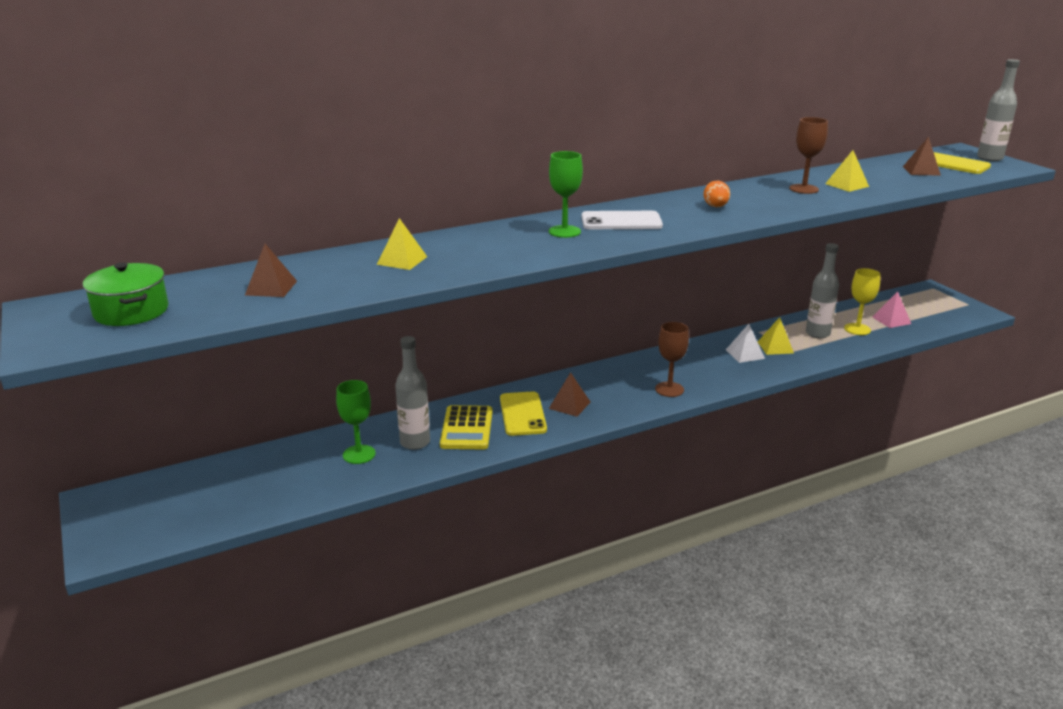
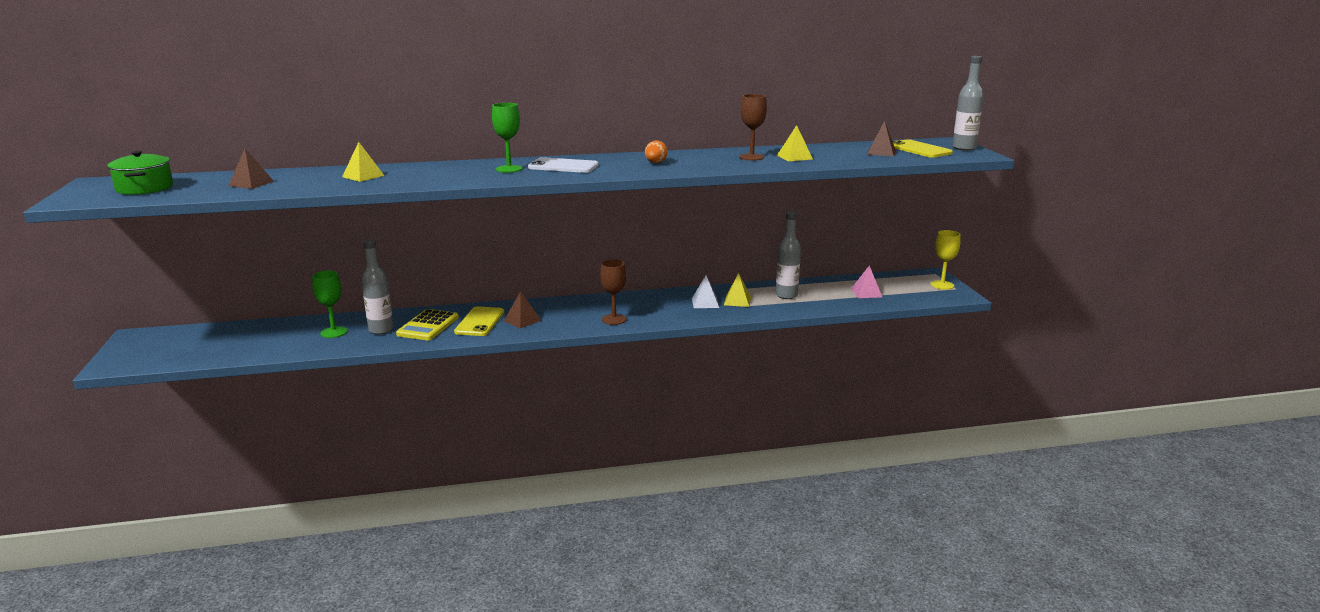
camera: 15 degrees right, 5 degrees down
(857, 329) = (826, 296): yellow goblet -> yellow goblet (942, 285)

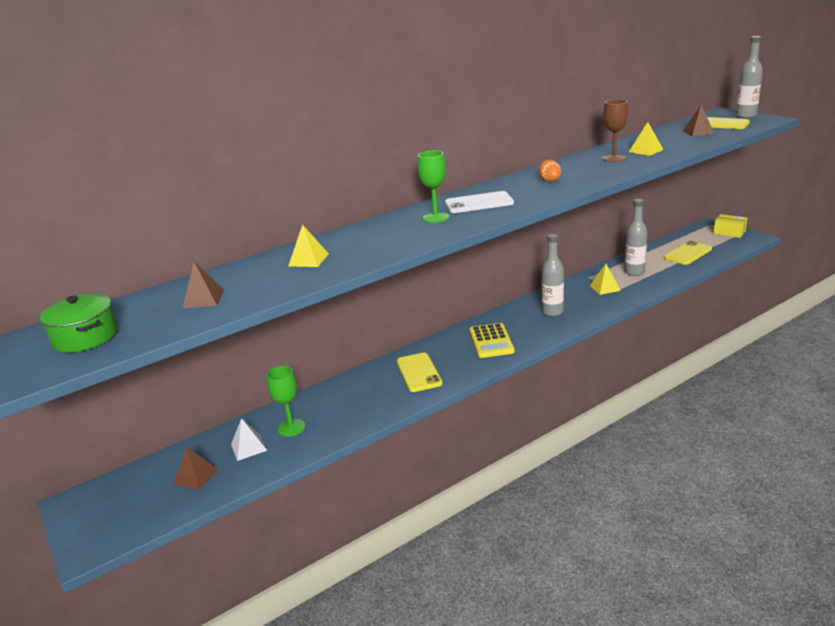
camera: 20 degrees left, 5 degrees up
(381, 330) = (336, 410): grey bottle -> grey bottle (552, 312)
(428, 326) = (376, 392): yellow calculator -> yellow calculator (491, 341)
(522, 320) = (455, 359): brown pyramid -> brown pyramid (196, 476)
(614, 319) = (531, 334): brown goblet -> none
(705, 303) = (582, 297): white pyramid -> white pyramid (248, 447)
(866, 293) = (687, 253): pink pyramid -> yellow phone
(942, 285) = (729, 232): yellow goblet -> yellow box

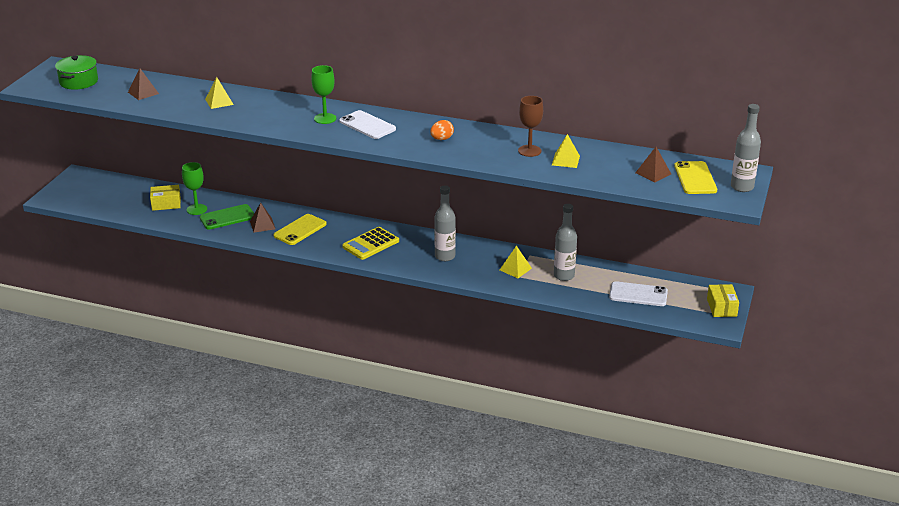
camera: 50 degrees right, 5 degrees up
(196, 476) = (127, 200): brown pyramid -> brown pyramid (262, 225)
(248, 447) = (166, 204): white pyramid -> yellow box
(336, 411) = (227, 217): none -> green phone
(687, 253) = (638, 294): yellow phone -> white phone

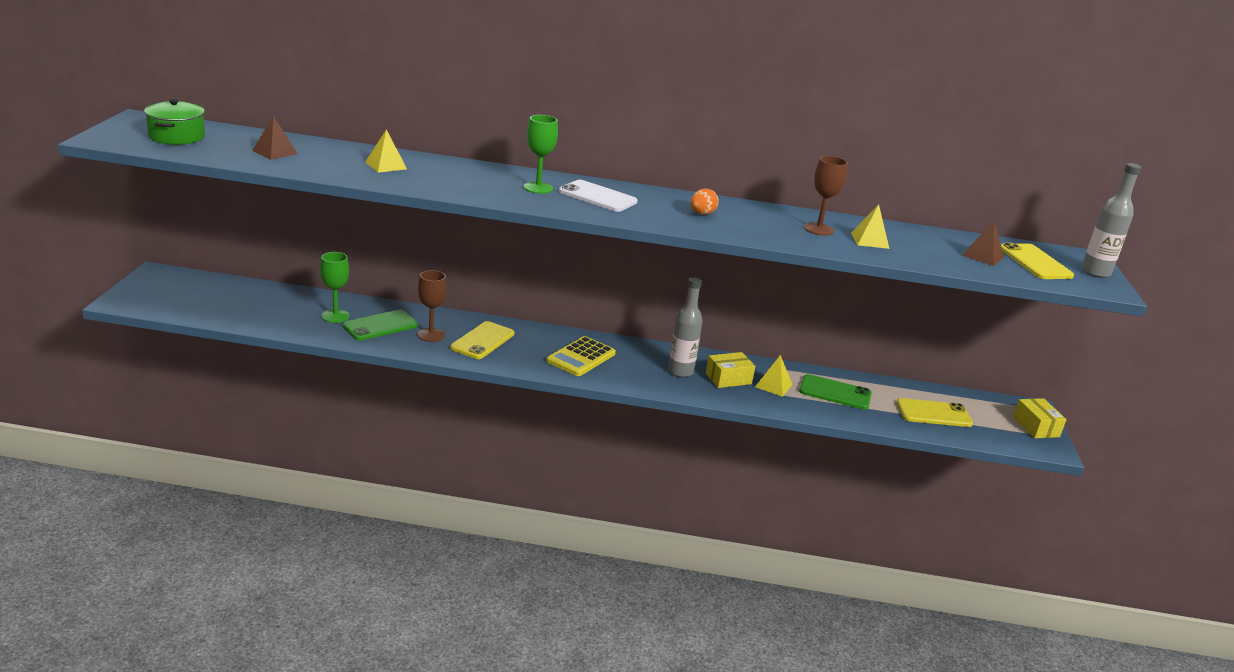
camera: 15 degrees left, 5 degrees down
(166, 204) = (291, 309): yellow box -> yellow box (728, 378)
(262, 225) = (431, 335): brown pyramid -> brown goblet
(564, 276) = (835, 393): grey bottle -> green phone
(638, 294) = (933, 413): white phone -> yellow phone

